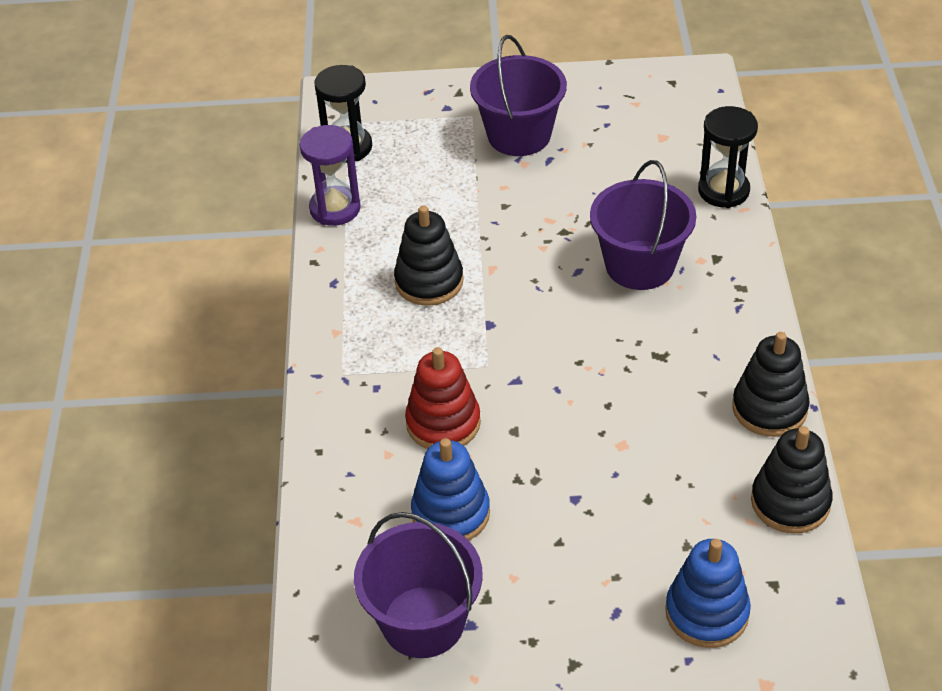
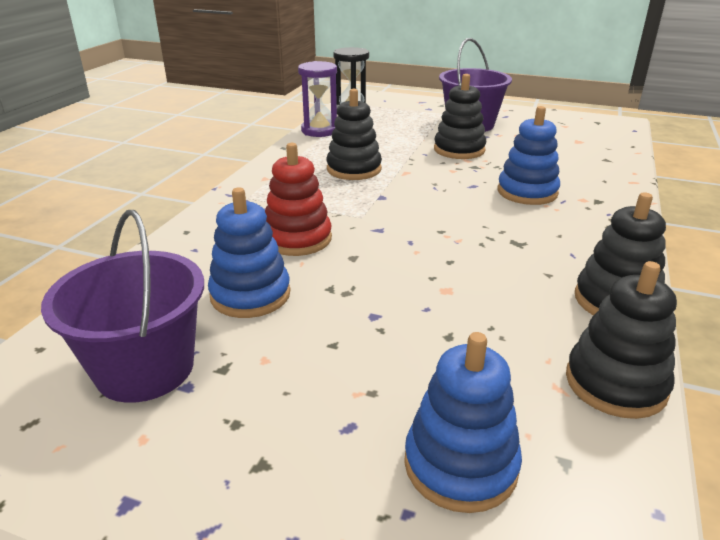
camera: 20 degrees right, 15 degrees down
(531, 201) = (459, 150): none -> black stacking toy
(639, 265) = (527, 192): purple bucket -> blue stacking toy
(723, 191) = (619, 170): black hourglass -> none

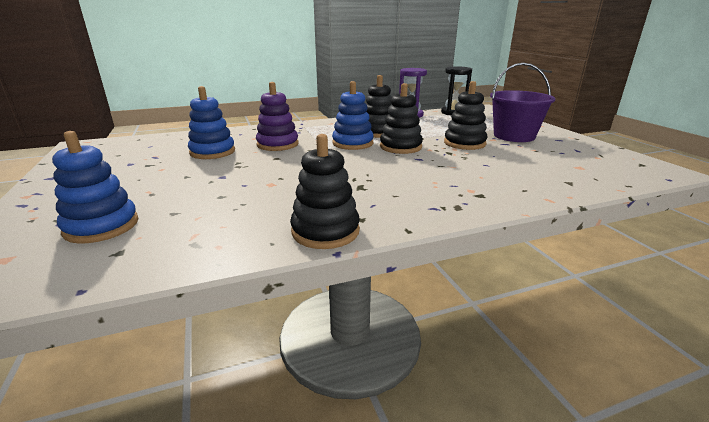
camera: 50 degrees right, 5 degrees down
(145, 368) = (137, 154): purple bucket -> none
(297, 239) = (277, 144): red stacking toy -> purple stacking toy
(527, 192) = (442, 173): blue stacking toy -> blue stacking toy (352, 143)
(615, 383) = (214, 251): black stacking toy -> black stacking toy (400, 147)

